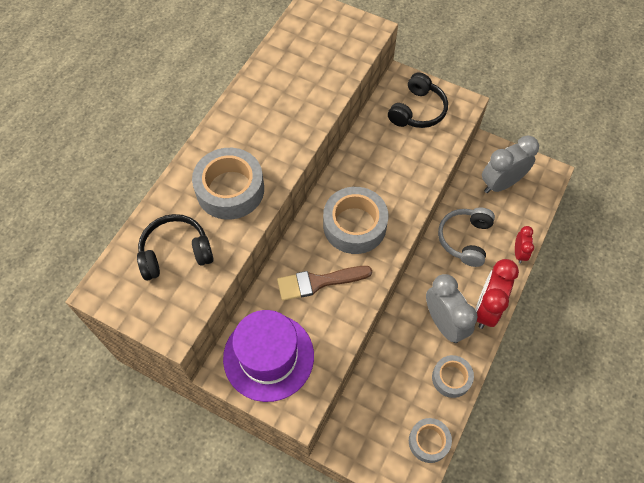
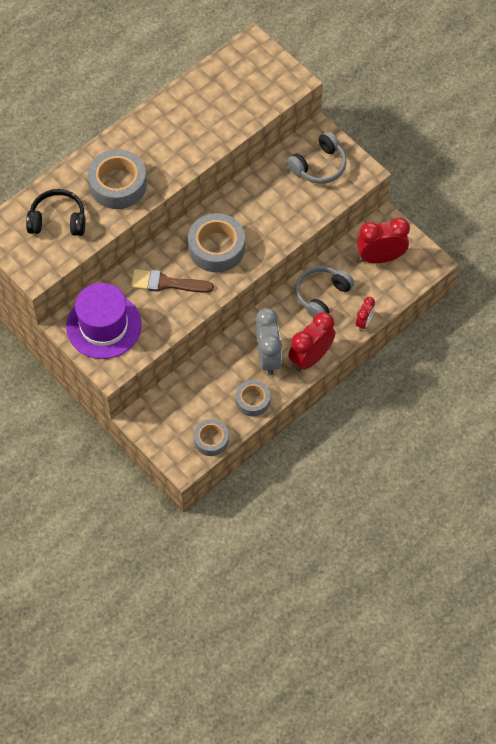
camera: 20 degrees right, 0 degrees up
(417, 110) = (319, 166): black headphones -> grey headphones
(501, 183) = (380, 257): grey clock -> red clock

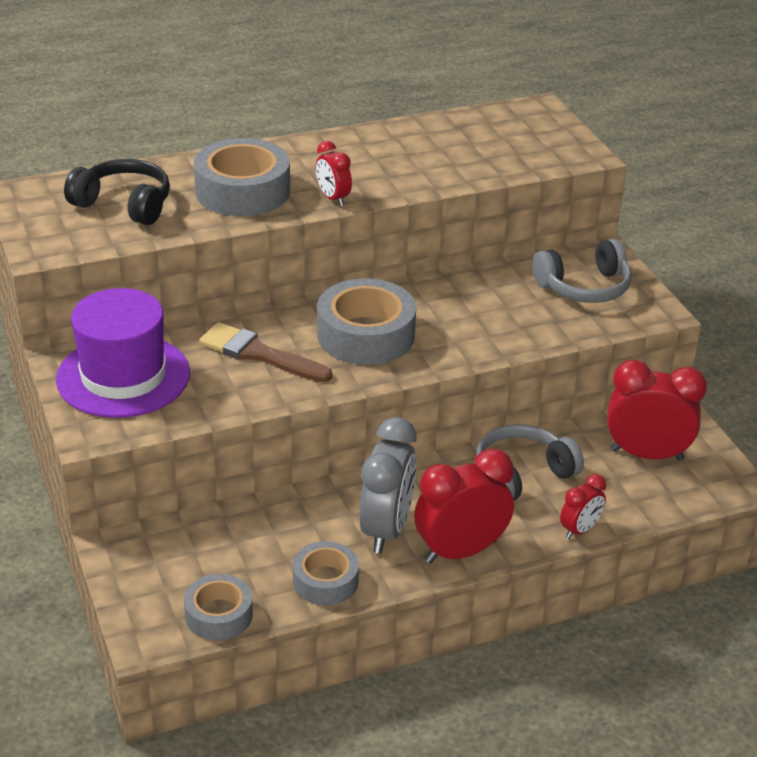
camera: 20 degrees right, 25 degrees down
(171, 173) = (333, 198): none -> red clock

